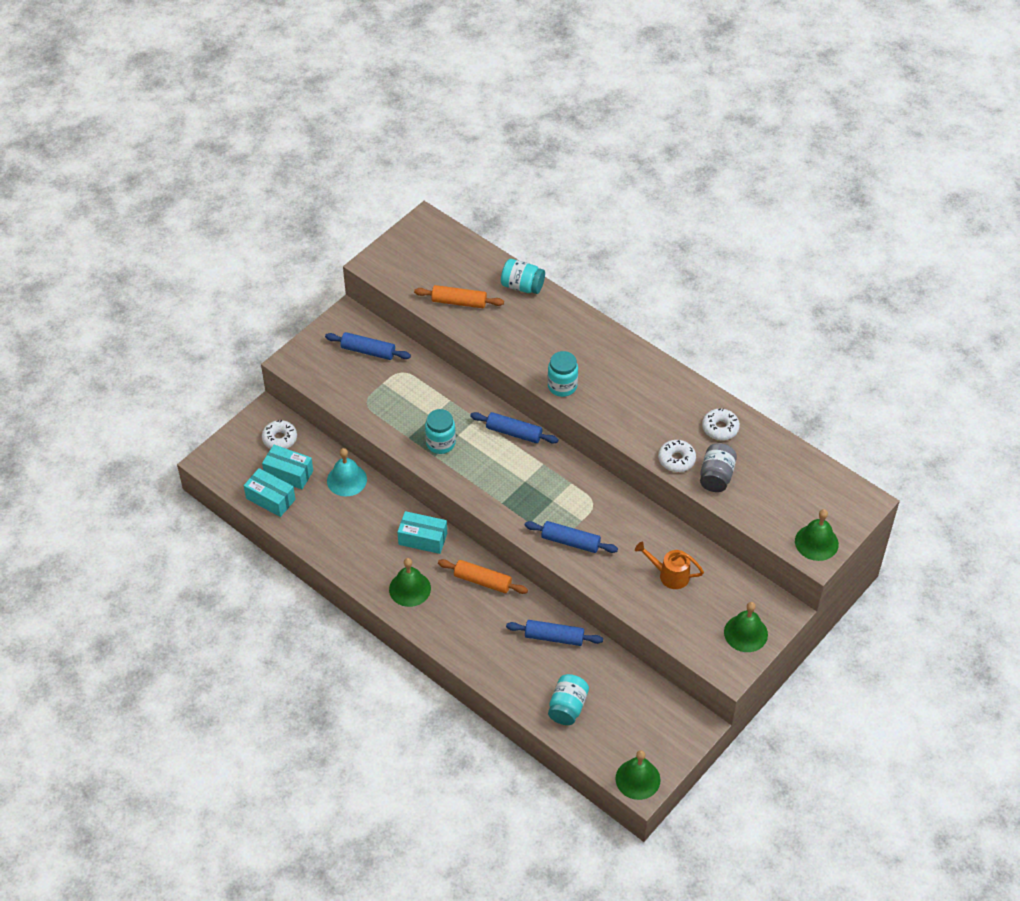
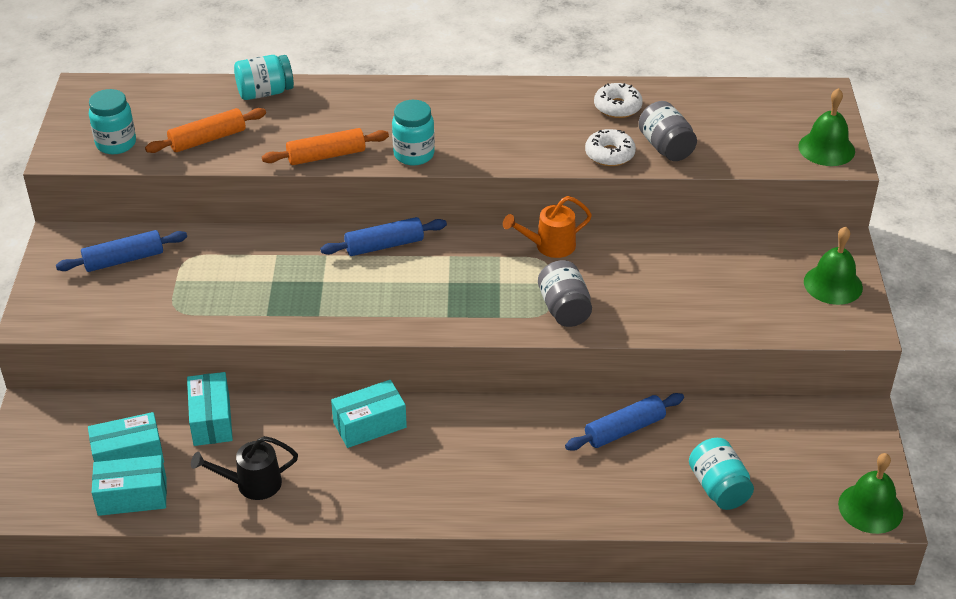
camera: 40 degrees left, 10 degrees down
(280, 439) = (79, 426): white donut -> none
(332, 532) = (251, 484): none -> black watering can
(347, 480) = (211, 420): turquoise bell -> turquoise box
(410, 589) = (410, 484): green bell -> none
(440, 443) = (312, 300): turquoise jar -> turquoise jar (116, 144)
(482, 581) = (485, 424): orange rolling pin -> orange rolling pin (326, 156)
(570, 542) = (564, 309): blue rolling pin -> grey jar
(669, 575) = (698, 279): orange watering can -> orange watering can (549, 246)

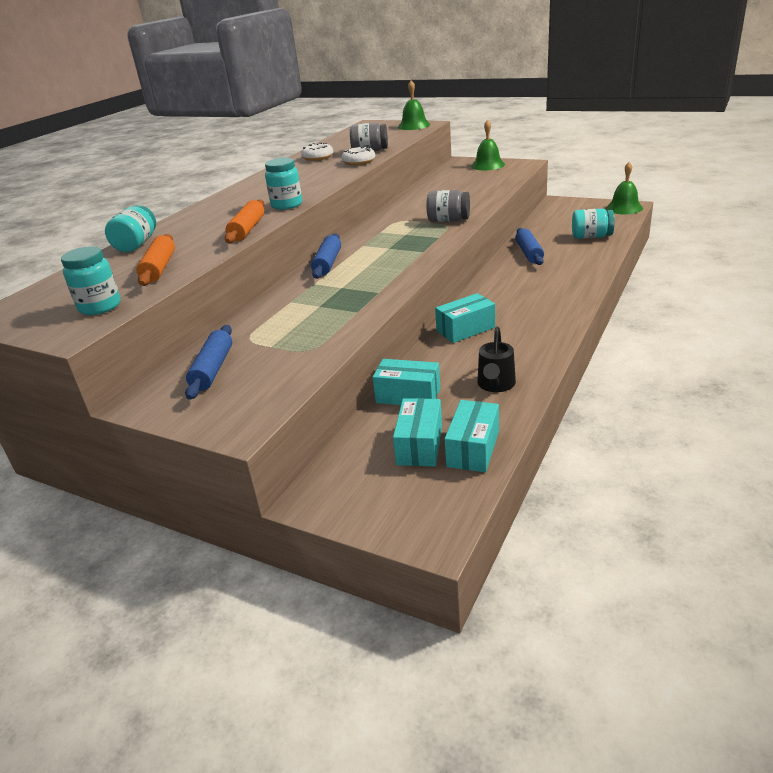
camera: 60 degrees left, 10 degrees down
(369, 425) = (465, 329): turquoise box -> turquoise box turned 60 degrees clockwise
(549, 246) = (386, 218): orange watering can -> none

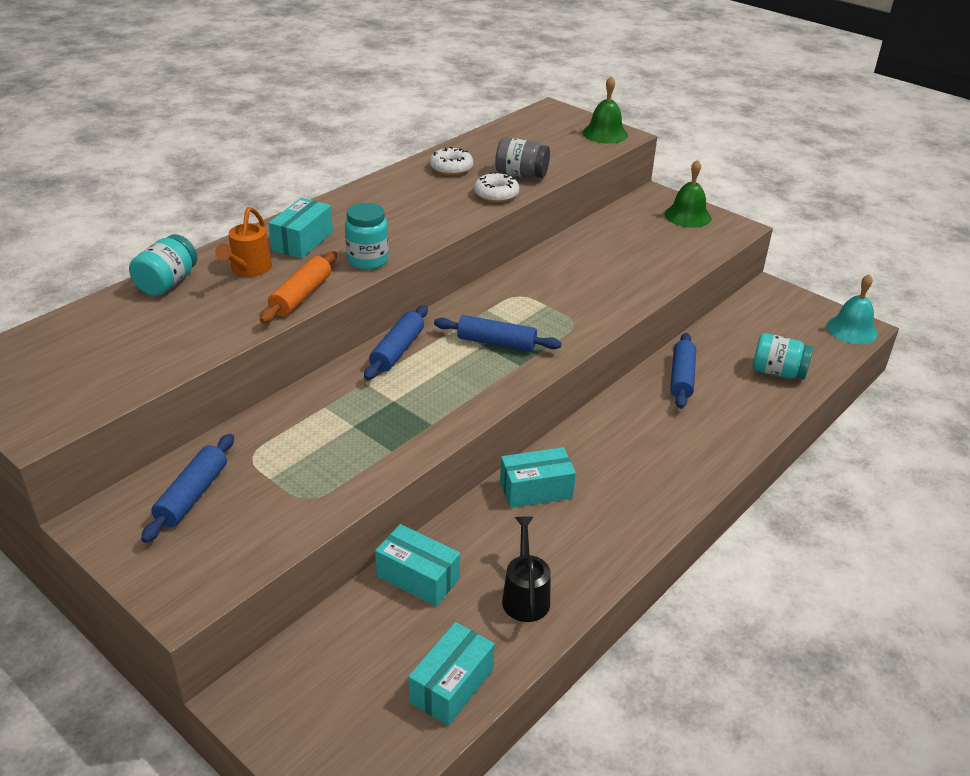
camera: 10 degrees right, 5 degrees up
(100, 307) = (84, 390): turquoise jar -> none
(159, 268) = (174, 339): orange rolling pin -> none
(197, 226) = (248, 269): none -> orange watering can
(398, 245) = (496, 343): none -> blue rolling pin
(420, 445) = (395, 659): turquoise box -> turquoise box (303, 241)
(448, 220) = (580, 314): grey jar -> none
(495, 385) = (525, 595): black watering can -> black watering can turned 150 degrees clockwise
(624, 208) = (852, 329): green bell -> turquoise bell

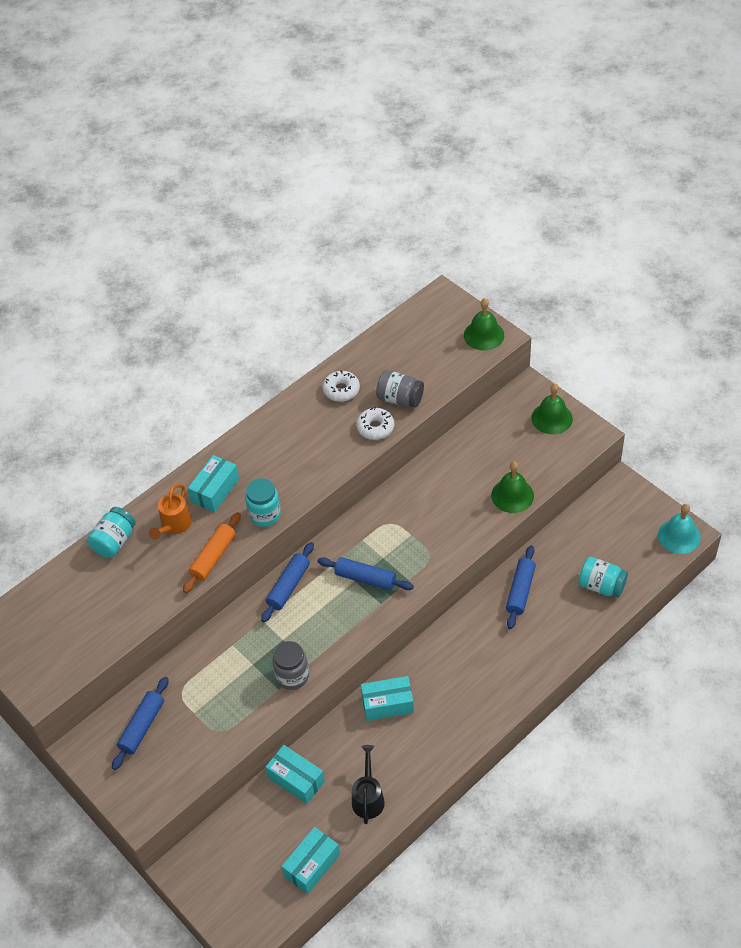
camera: 10 degrees right, 15 degrees up
(410, 437) = (292, 676): none -> grey jar
(661, 273) = (512, 495): none -> green bell

